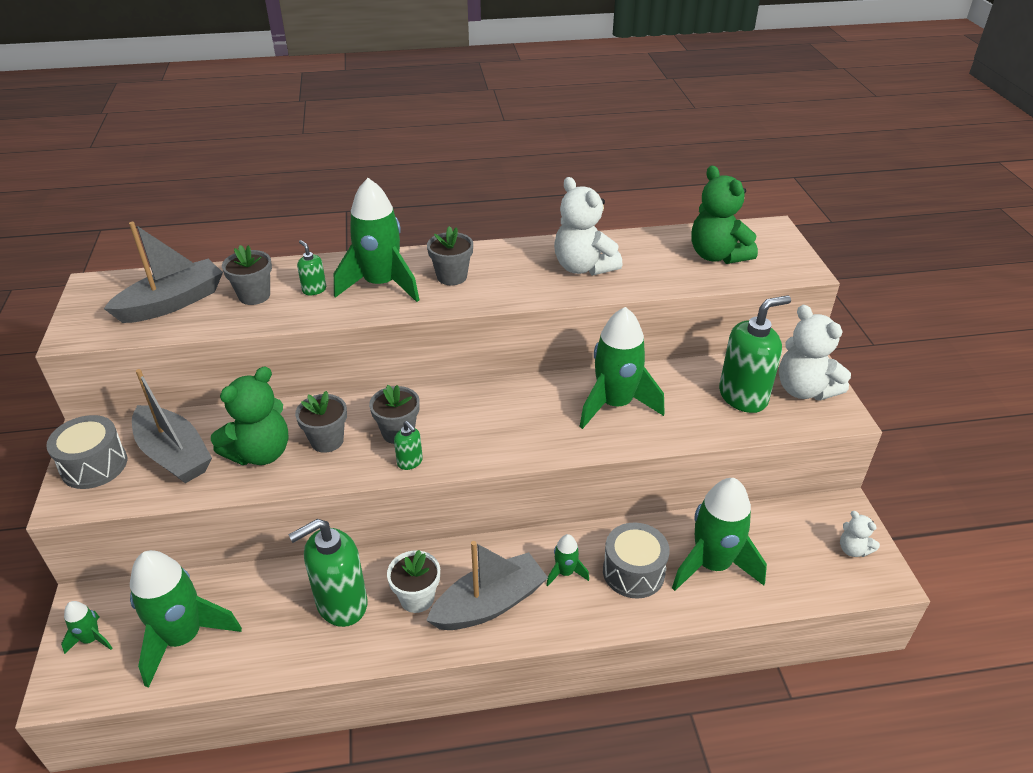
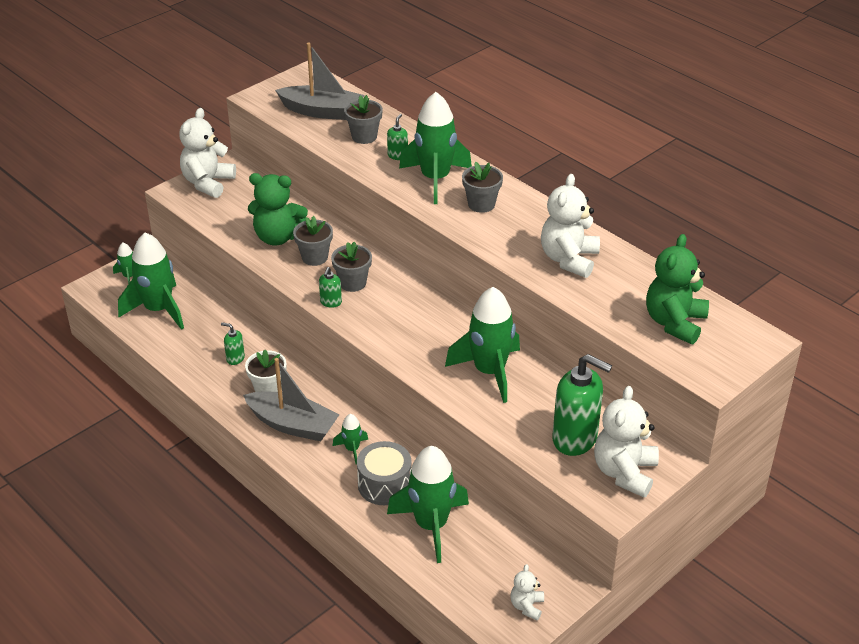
camera: 55 degrees right, 0 degrees up
(94, 465) = (208, 183): grey drum -> white teddy bear
(174, 455) = (243, 206): grey boat -> none
(341, 604) = (235, 358): green soap dispenser -> green soap dispenser, size x0.45

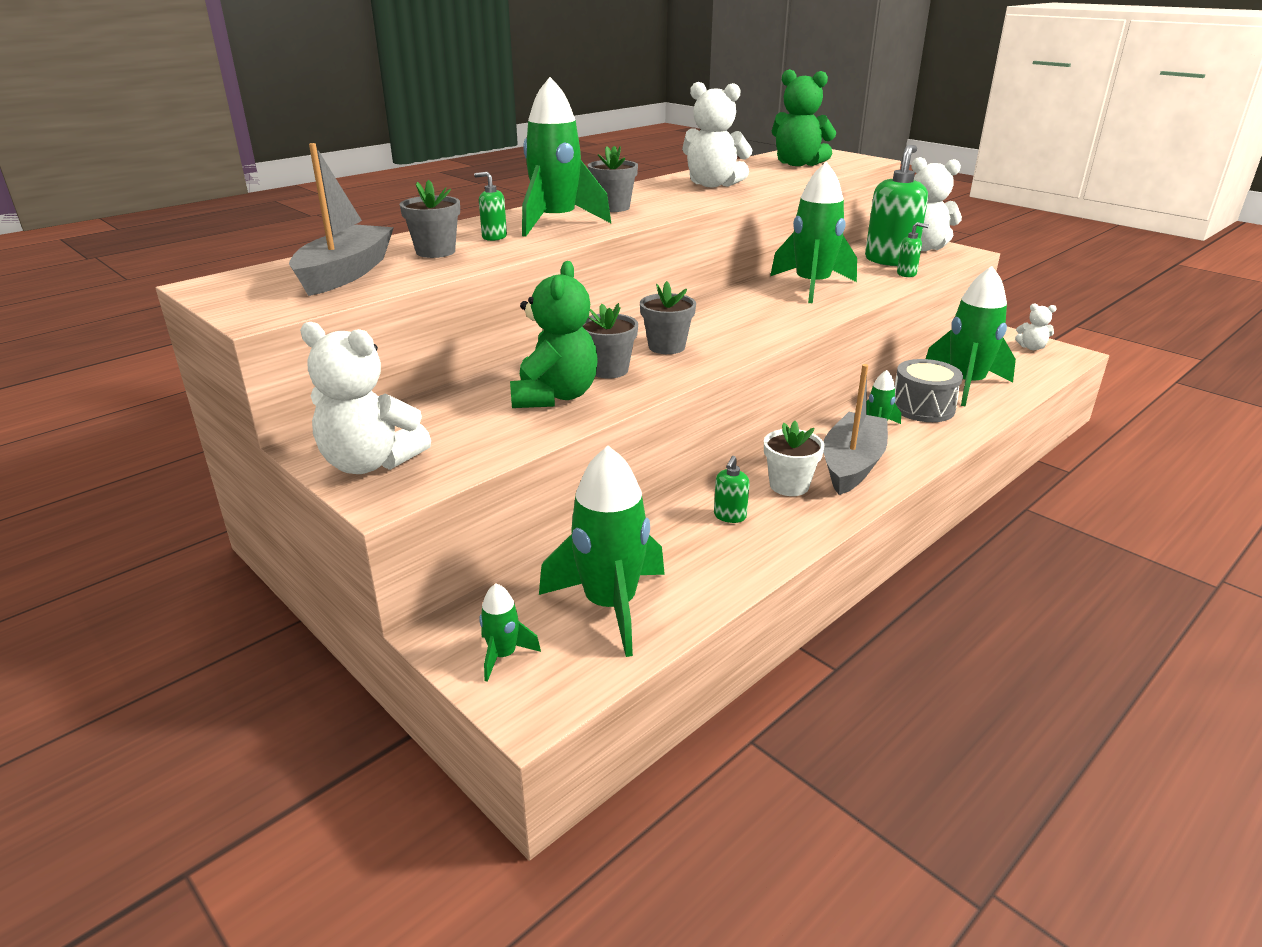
camera: 90 degrees left, 10 degrees down
(331, 302) = (710, 358): green soap dispenser -> green soap dispenser (906, 274)

